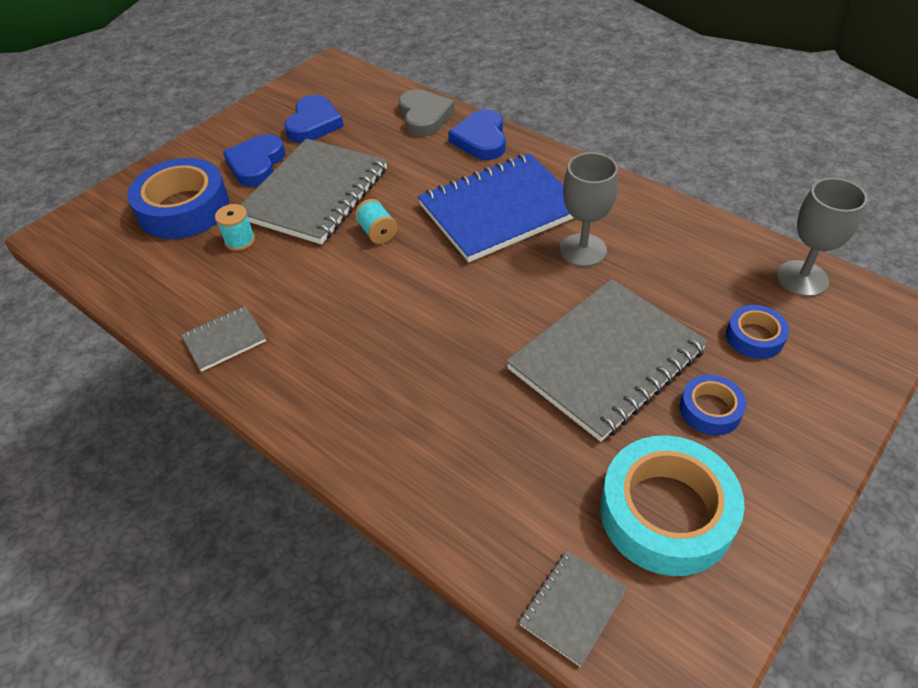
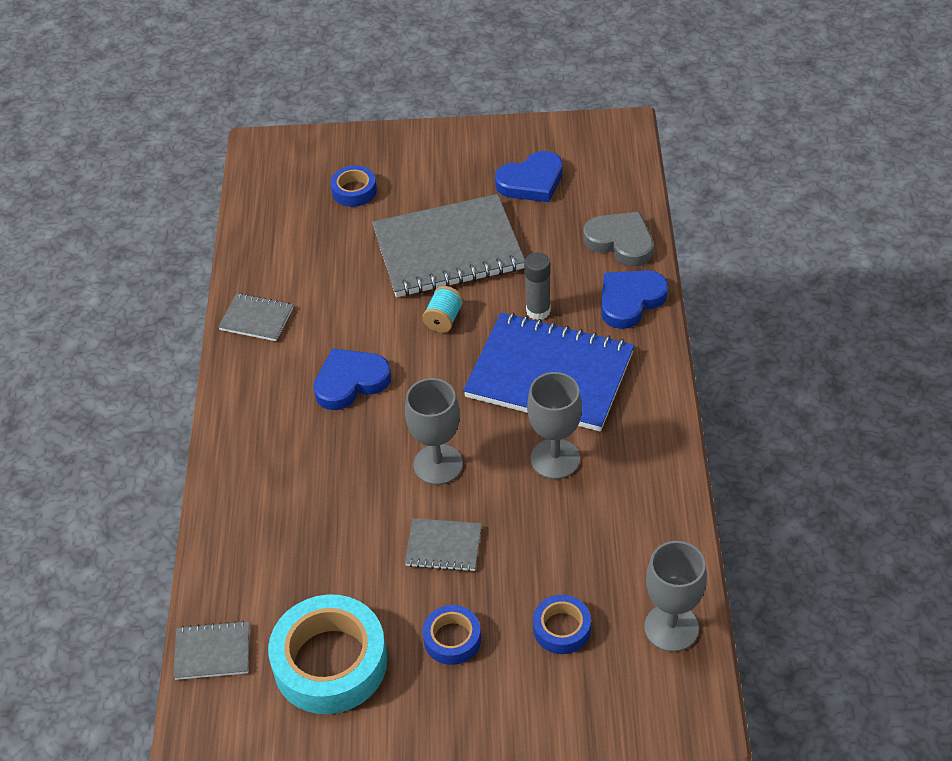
camera: 50 degrees right, 0 degrees up
(184, 208) = (354, 191): blue tape -> blue tape, size x0.51
(240, 240) = (354, 249): turquoise spool -> none
(256, 164) = (444, 189): blue heart -> blue heart (350, 382)
(424, 116) = (620, 242): grey heart -> grey heart turned 90 degrees counterclockwise
(434, 183) = (538, 311): none -> grey glue stick
(517, 316) = (438, 464): none -> grey goblet
(606, 360) = (443, 546): grey notebook -> grey notebook, size x0.45

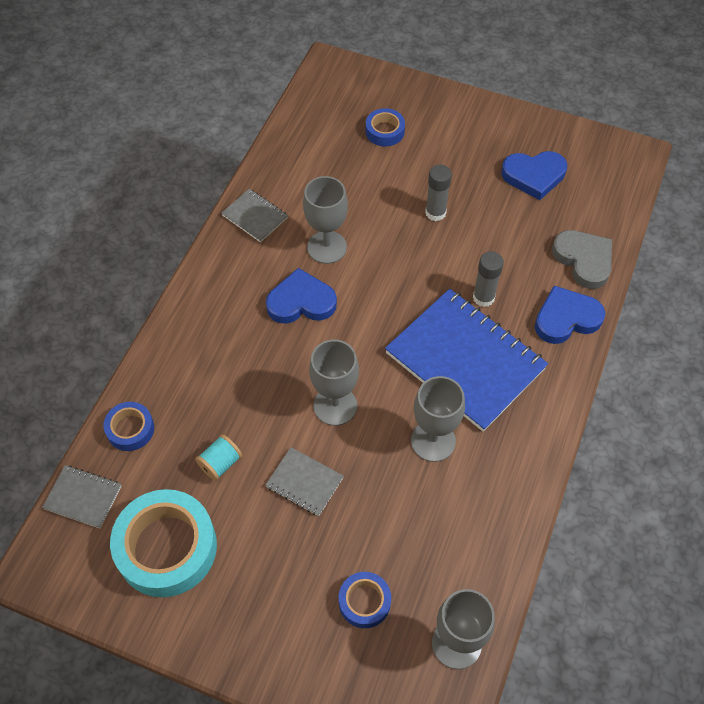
camera: 20 degrees right, 10 degrees up
(350, 321) = (327, 247): none -> grey goblet
(443, 319) = (402, 275): turquoise spool -> turquoise spool (220, 463)
(448, 250) = (435, 213): grey notebook -> grey glue stick
(452, 639) = (271, 570): blue tape -> blue tape (130, 429)

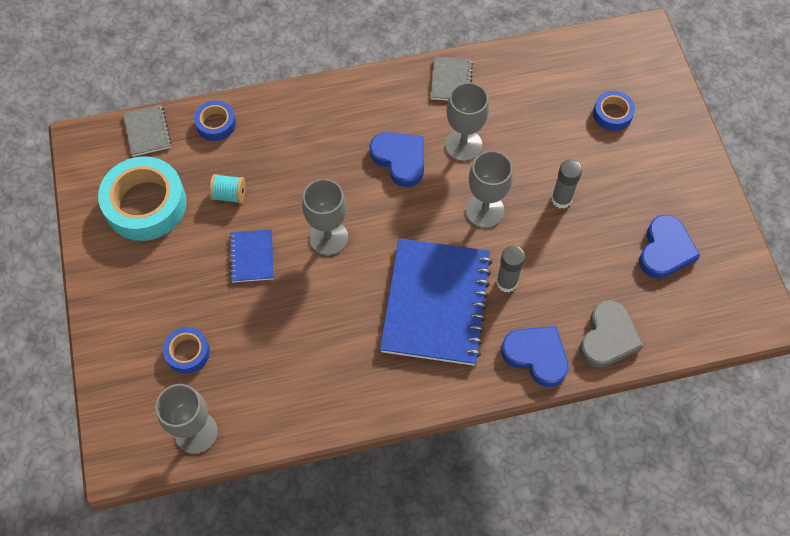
camera: 55 degrees right, 5 degrees up
(304, 482) = (252, 257): grey notebook -> blue notebook
(433, 441) = (348, 322): grey goblet -> grey goblet (484, 210)
(534, 176) = (665, 250): blue heart -> blue heart turned 120 degrees counterclockwise

